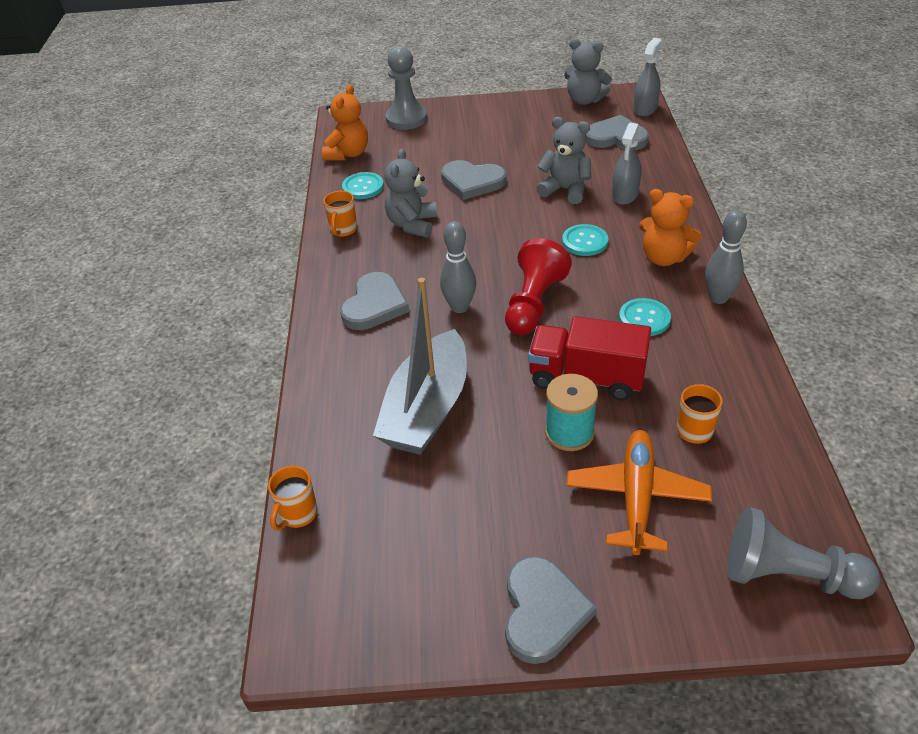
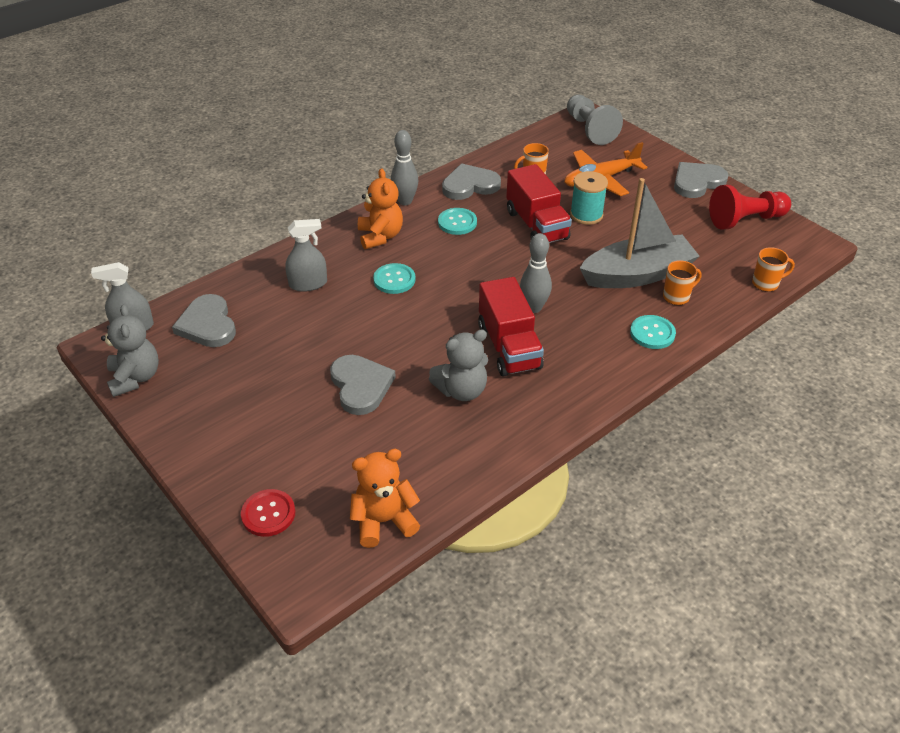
camera: 130 degrees left, 0 degrees up
(343, 230) = (513, 433): orange mug -> orange mug (677, 297)
(363, 187) = (435, 464): turquoise button -> turquoise button (652, 333)
(374, 305) = (580, 353): grey heart -> grey heart (470, 185)
(406, 119) = (268, 514): grey pawn -> red button
(429, 269) = (509, 347): none -> red truck
(533, 303) = (492, 274): red pawn -> red pawn (745, 220)
(565, 190) = (327, 320): grey teddy bear -> none

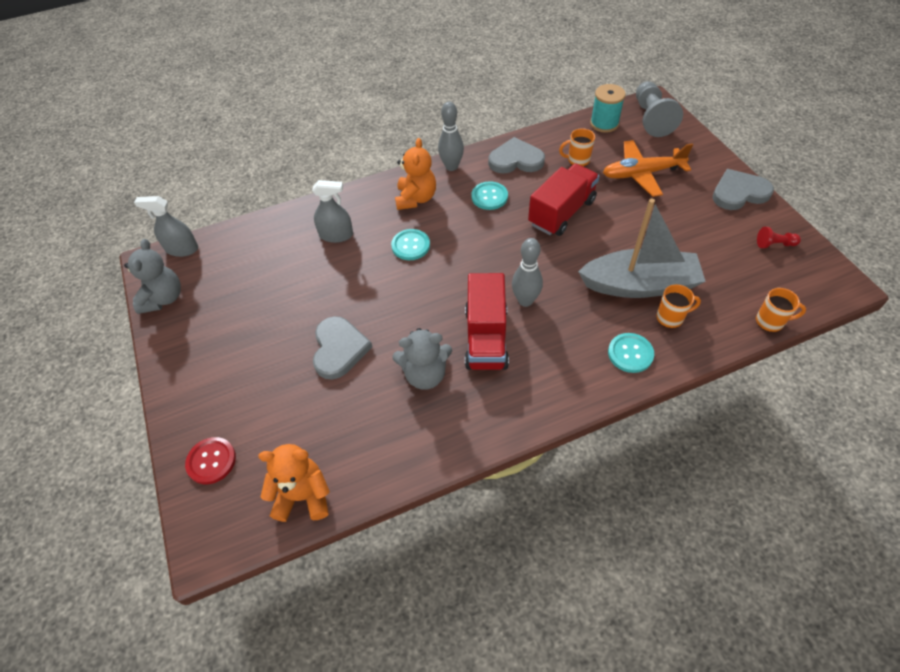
camera: 20 degrees right, 10 degrees up
(207, 324) = (239, 259): grey heart -> none
(536, 225) = (561, 212): red truck -> red truck turned 135 degrees counterclockwise
(586, 215) = (613, 210): turquoise spool -> turquoise spool (604, 123)
(745, 220) = (774, 244): red pawn -> red pawn, size x0.48

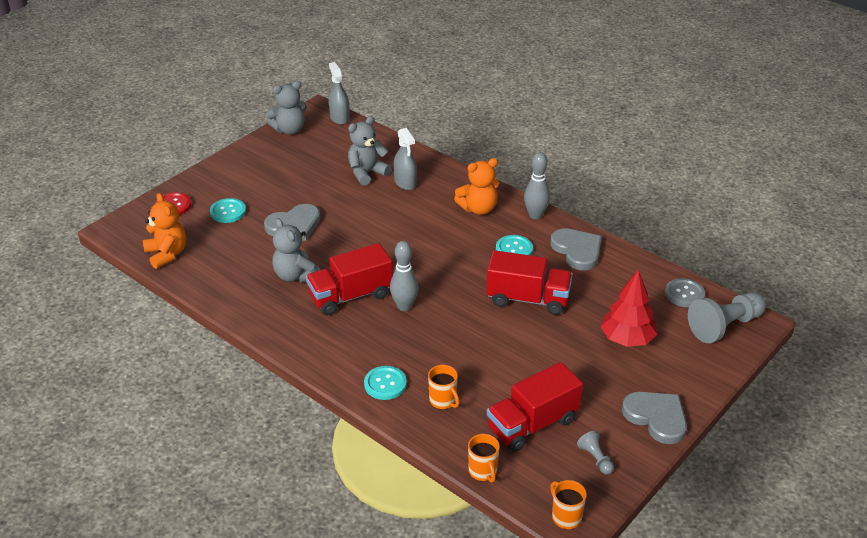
camera: 60 degrees right, 15 degrees down
(297, 259) = (367, 173): none -> grey teddy bear
(410, 245) = (422, 224): turquoise button -> turquoise button (228, 212)
(577, 160) = (610, 290): orange mug -> orange mug (565, 517)
(604, 123) = (684, 294): turquoise spool -> grey button
(639, 285) = (470, 372): grey boat -> none
(641, 174) = (627, 339): orange plane -> red tree
(722, 268) = (532, 424): none -> red truck
(774, 244) = (595, 458): red pawn -> grey pawn

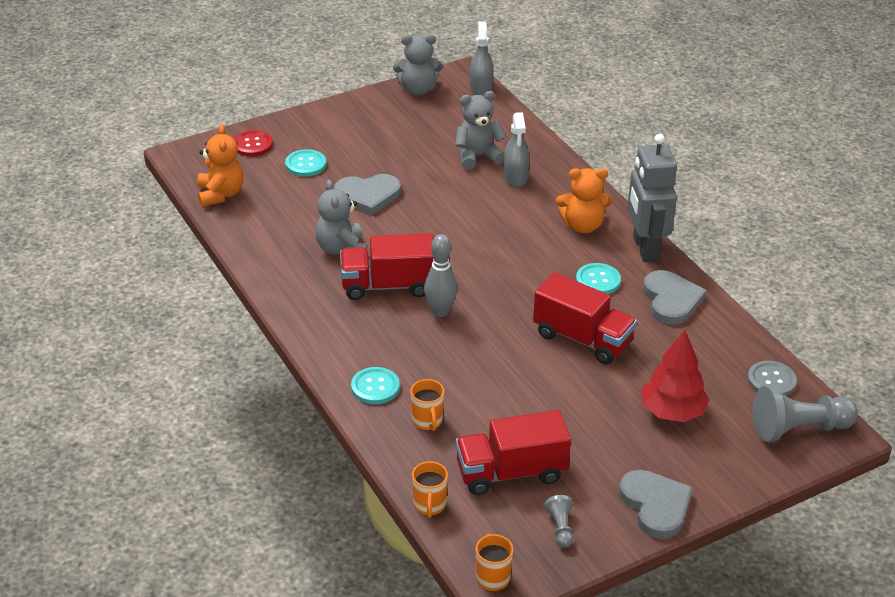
camera: 20 degrees right, 0 degrees up
(535, 215) = (645, 248): grey bowling pin -> grey robot

